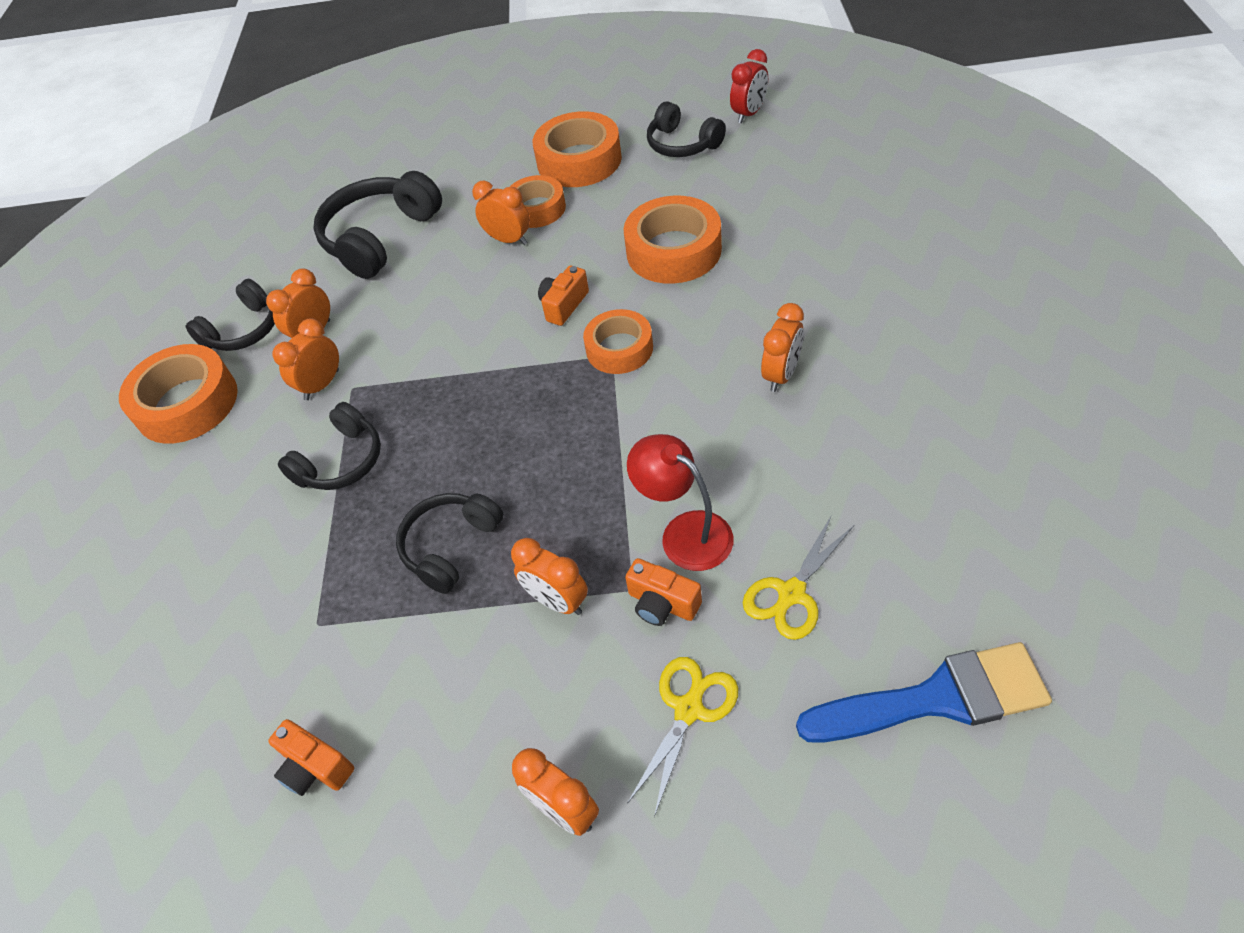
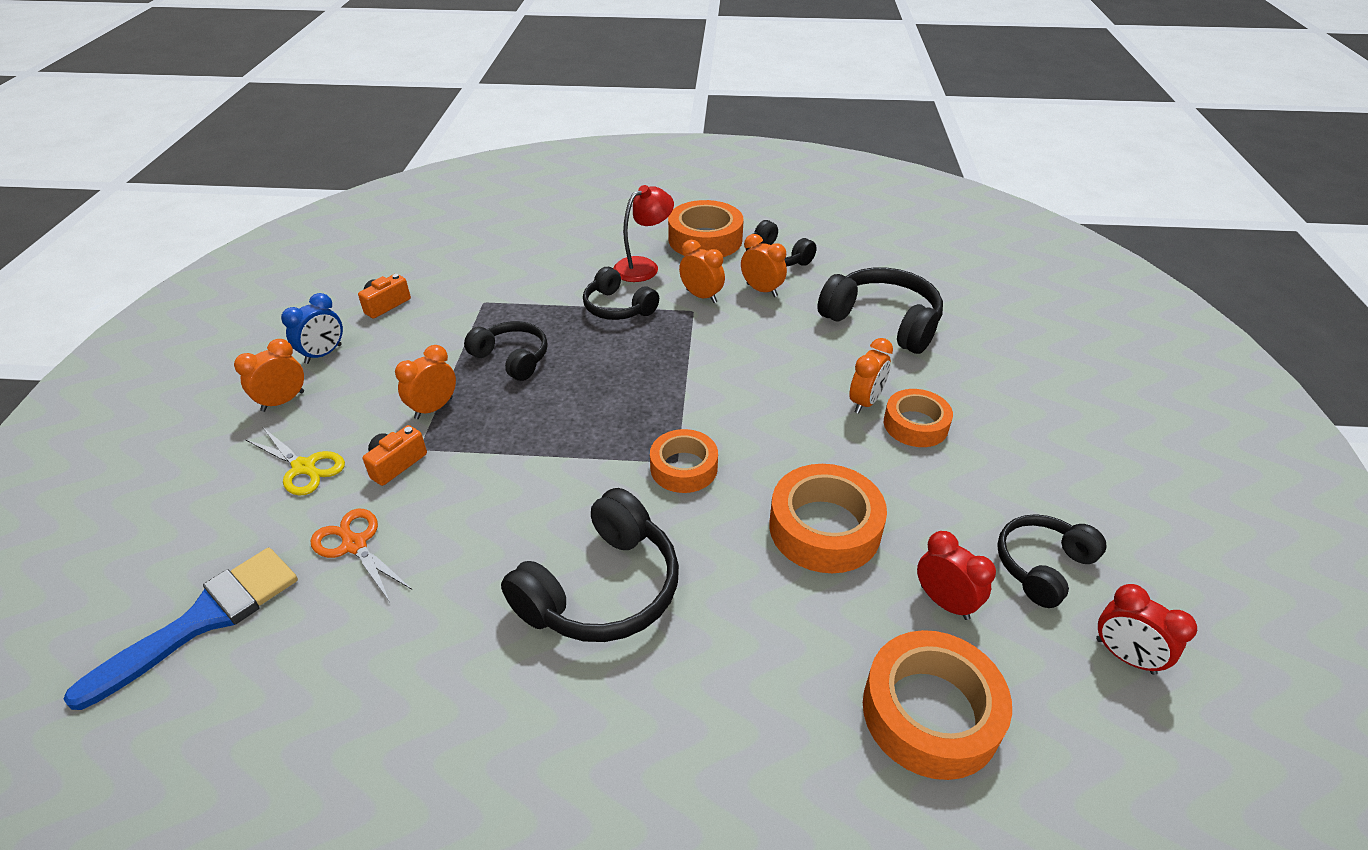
camera: 90 degrees right, 10 degrees down
(448, 805) = (323, 354): none -> blue clock
(564, 305) = (756, 434): orange camera -> none
(579, 160) = (1006, 464): orange tape -> orange tape (930, 712)
(685, 532) = (452, 486): red lamp -> red lamp (643, 266)
(730, 186) = (944, 602): none -> red clock
(781, 375) = (601, 589): orange clock -> black headphones
(791, 593) = (355, 545): yellow scissors -> orange scissors
(936, 698) = (203, 620): blue brush -> blue brush turned 135 degrees counterclockwise

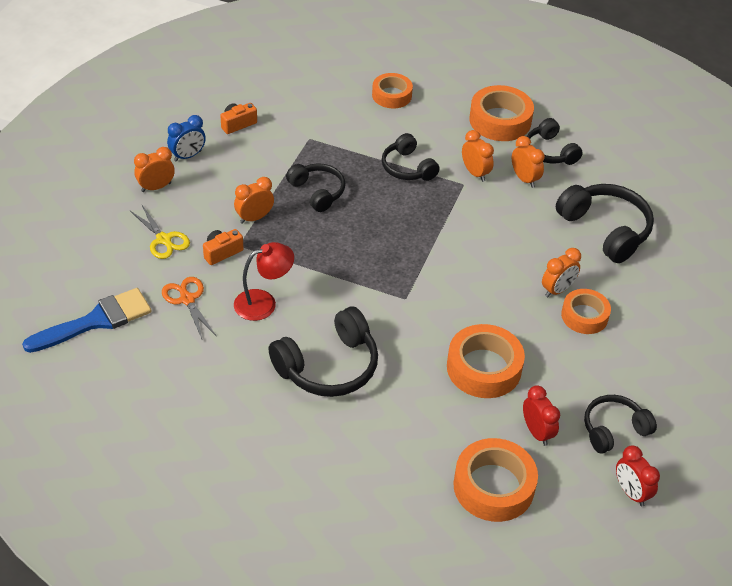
camera: 15 degrees right, 5 degrees up
(643, 266) = (440, 135): red lamp -> red lamp (263, 302)
(683, 468) = (408, 304): orange tape -> orange tape (391, 95)

